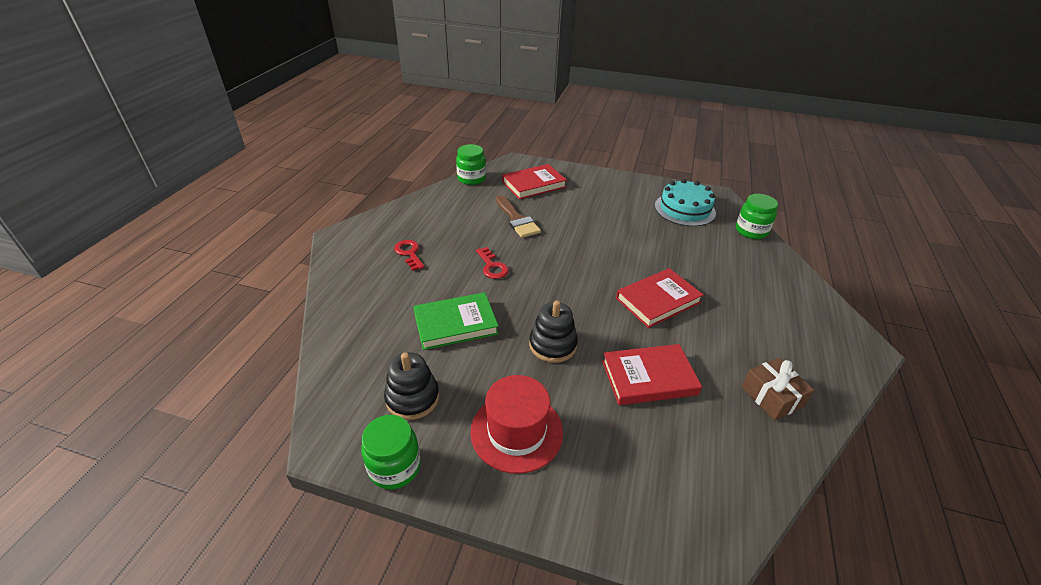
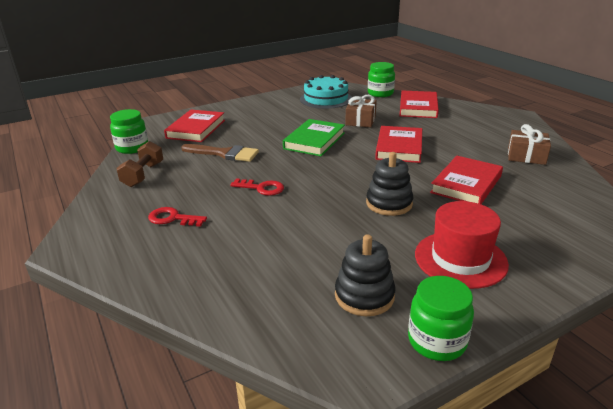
camera: 45 degrees left, 10 degrees down
(444, 206) = (143, 175): none -> brown dumbbell
(455, 324) = (304, 235): green book -> green book (314, 141)
(674, 251) = (360, 120): none -> brown gift
(761, 269) = (418, 107): none -> red book

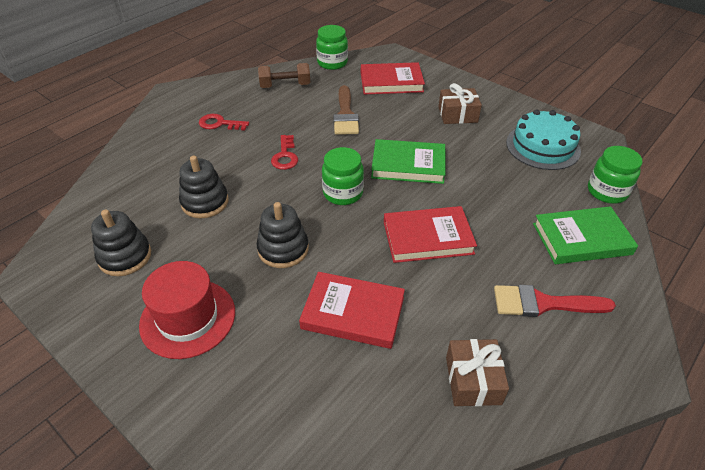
camera: 70 degrees right, 15 degrees up
(172, 218) = (219, 124): red key -> red key turned 75 degrees counterclockwise
(303, 238) = (205, 202): none -> black stacking toy
(360, 120) = (491, 190): brown gift -> brown gift (457, 114)
(418, 107) = (581, 239): red book -> green book
(437, 341) = (68, 310): green jar -> green jar (343, 193)
(468, 127) = (543, 303): none -> red brush

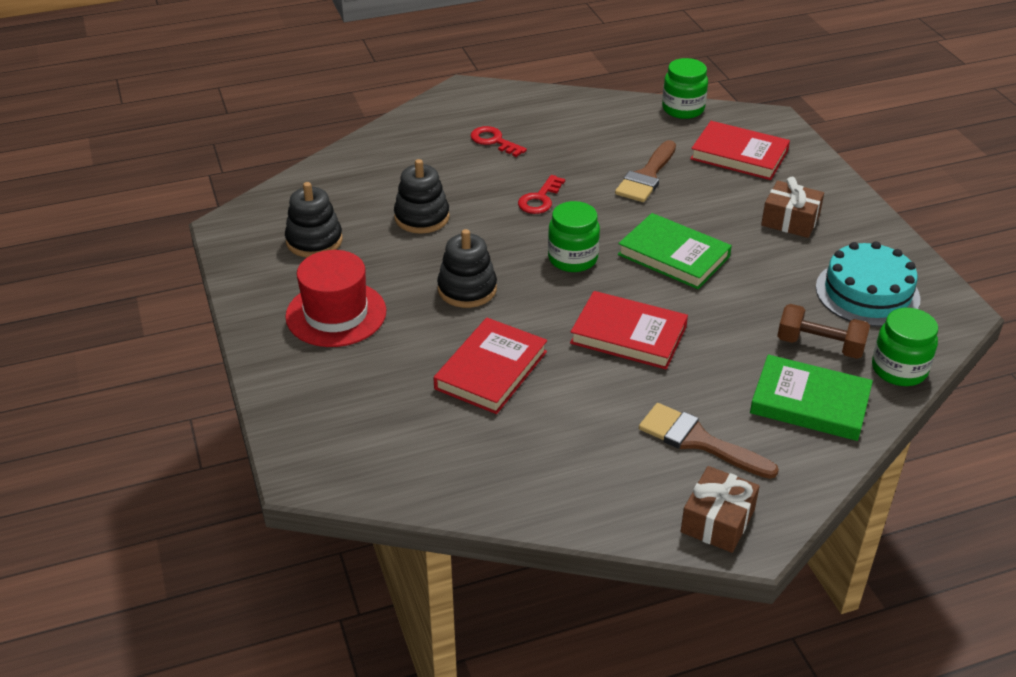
camera: 30 degrees right, 5 degrees down
(285, 86) = (601, 120): brown dumbbell -> brown dumbbell (820, 345)
(353, 313) = (491, 370): red book -> red book turned 75 degrees clockwise
(473, 380) = (560, 470): brown gift -> brown gift (717, 521)
(543, 303) = (698, 441): red brush -> brown brush

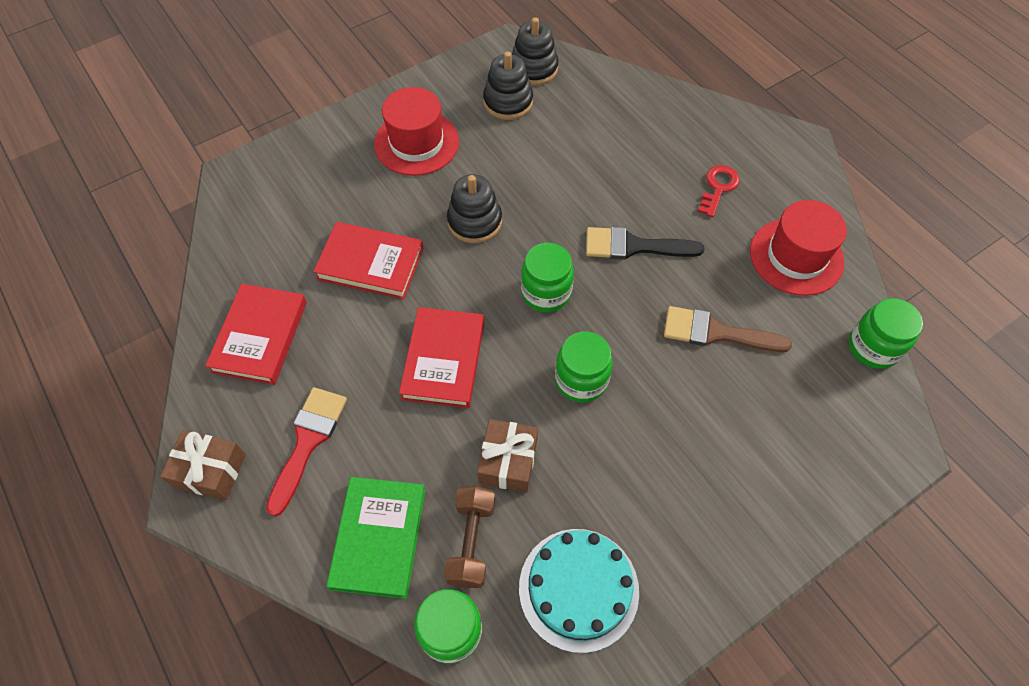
camera: 75 degrees right, 20 degrees up
(422, 217) = (568, 164): black stacking toy -> black stacking toy (534, 68)
(540, 199) = (633, 246): red key -> black brush
(585, 121) = (796, 256): none -> red hat
(673, 256) = (581, 380): green book -> green jar
(698, 441) = (308, 441): brown brush -> red brush
(739, 155) = (802, 420): red book -> red book (260, 336)
(790, 220) = (690, 491): brown gift -> brown gift (508, 461)

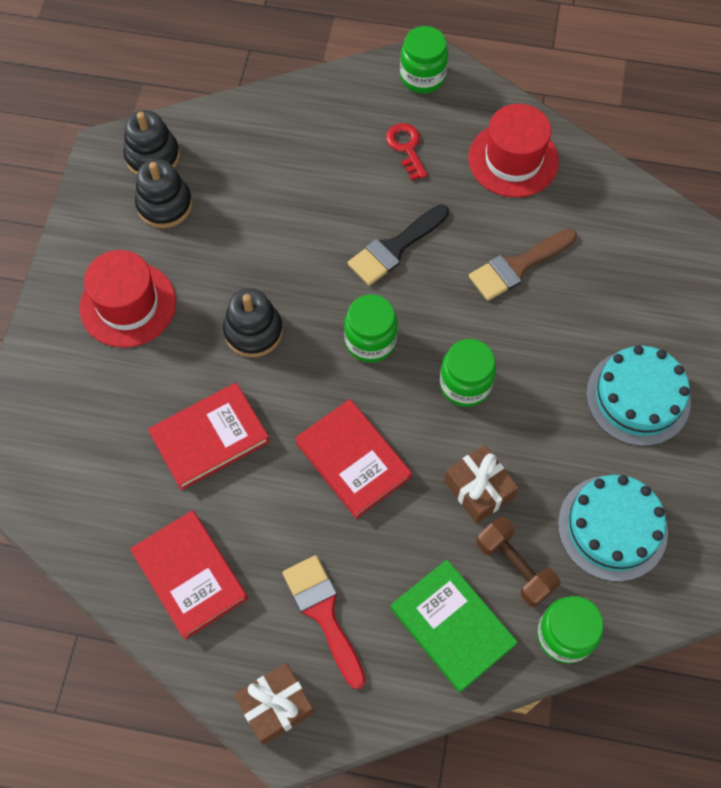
camera: 45 degrees left, 5 degrees up
(710, 511) = (638, 397): none -> turquoise cake
(873, 347) = (624, 188): green jar -> green jar (422, 77)

